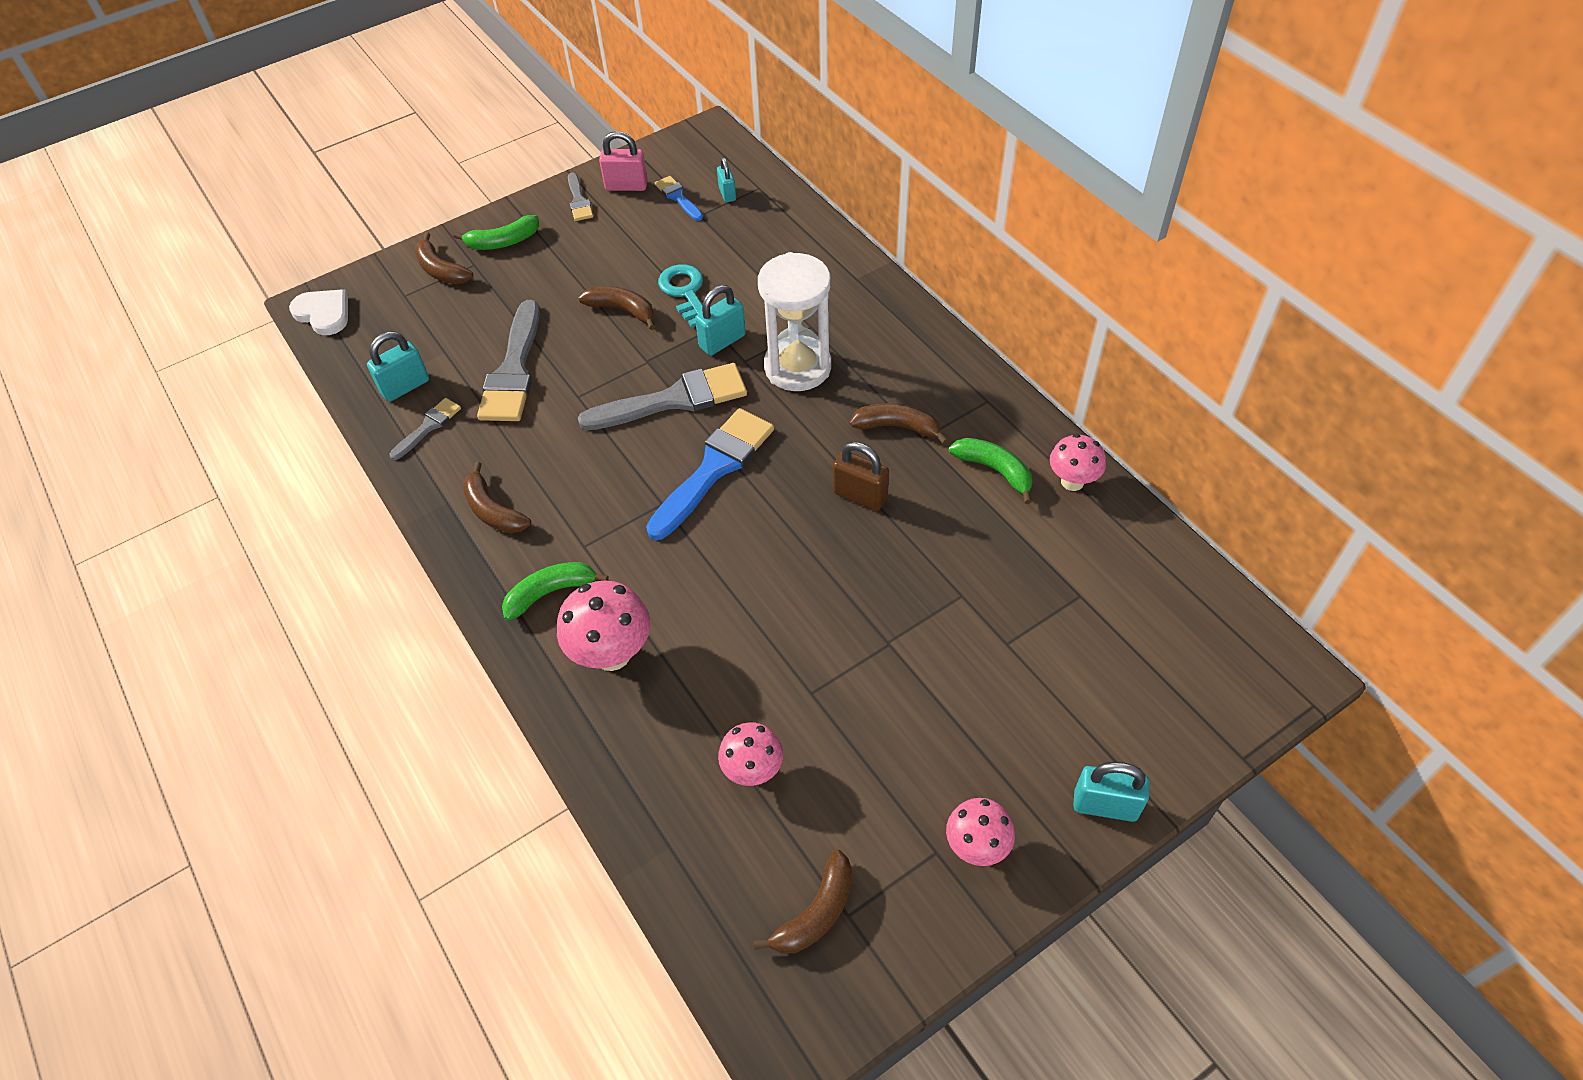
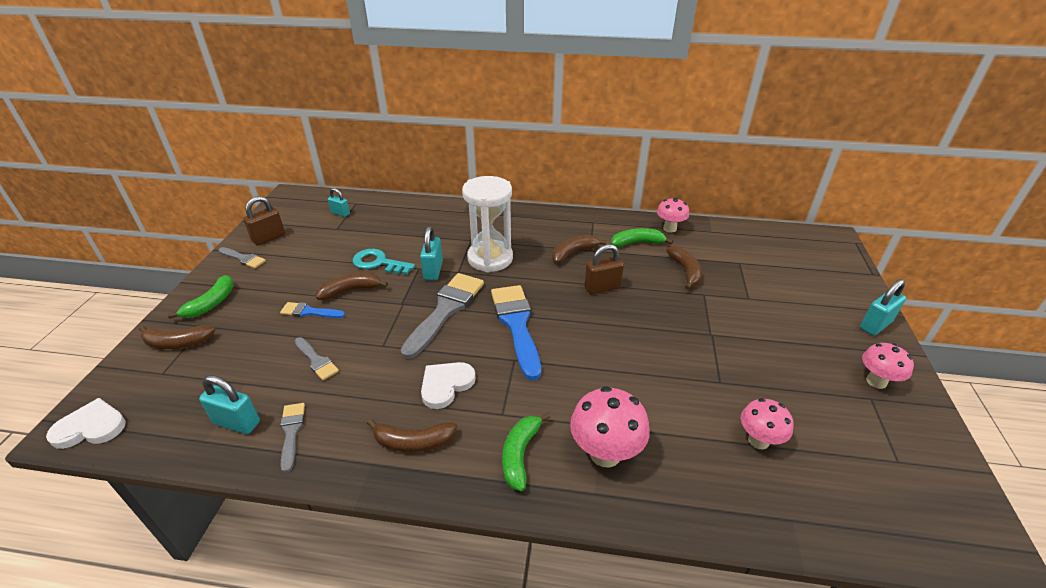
camera: 50 degrees left, 15 degrees down
(405, 387) = (237, 423): turquoise padlock -> turquoise padlock turned 75 degrees counterclockwise
(513, 370) = (316, 360): grey brush -> grey brush, size x0.51
(577, 480) = (446, 385): none -> white heart
(626, 186) = (268, 238): pink padlock -> brown padlock
(678, 197) = (311, 228): blue brush -> blue brush (309, 312)
(816, 913) = (889, 475): brown banana -> brown banana (685, 271)

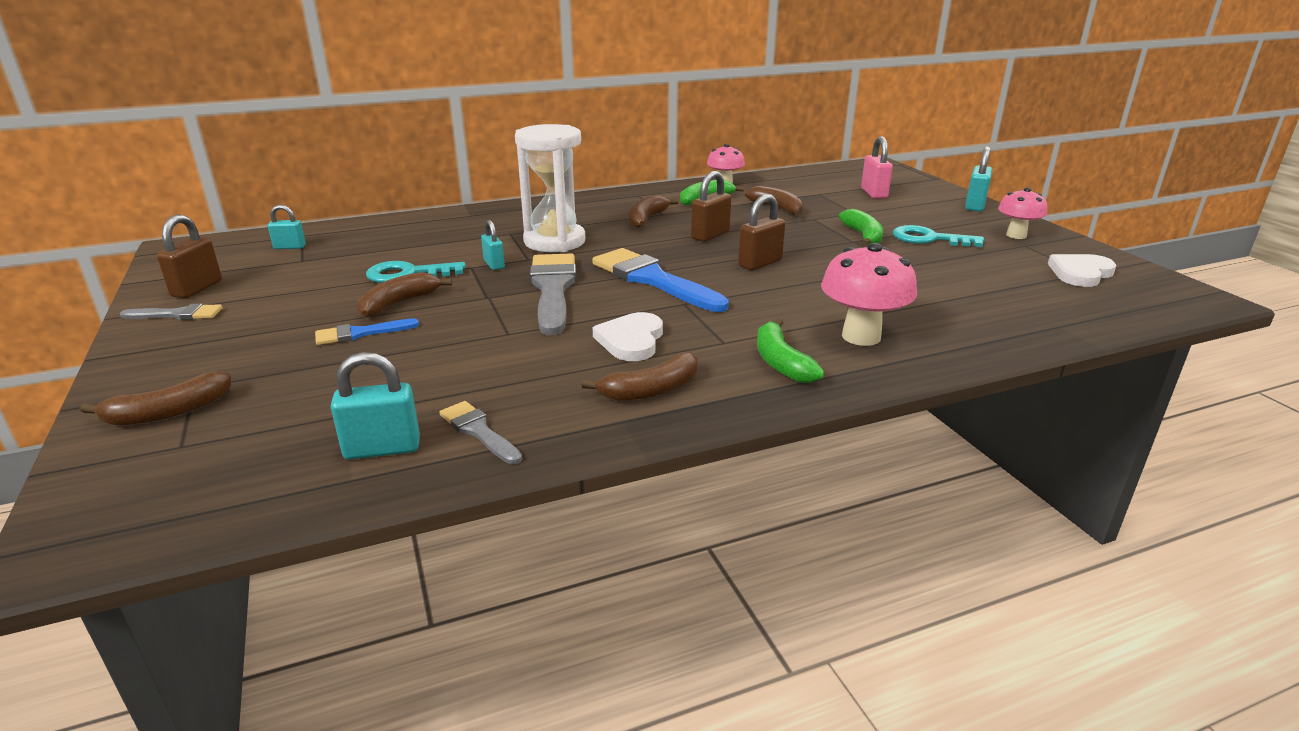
camera: 30 degrees left, 10 degrees down
(90, 427) = (114, 532): white heart -> white heart (1080, 273)
(211, 303) = (179, 364): green banana -> green banana (863, 236)
(316, 360) = (430, 368): grey brush -> none
(433, 271) = (494, 264): turquoise padlock -> turquoise padlock, size x0.65
(609, 335) = (760, 263): none -> brown padlock
(758, 440) = (976, 291): pink mushroom -> none
(783, 356) = (930, 239): none -> turquoise key
(790, 277) = (873, 193): none -> pink padlock

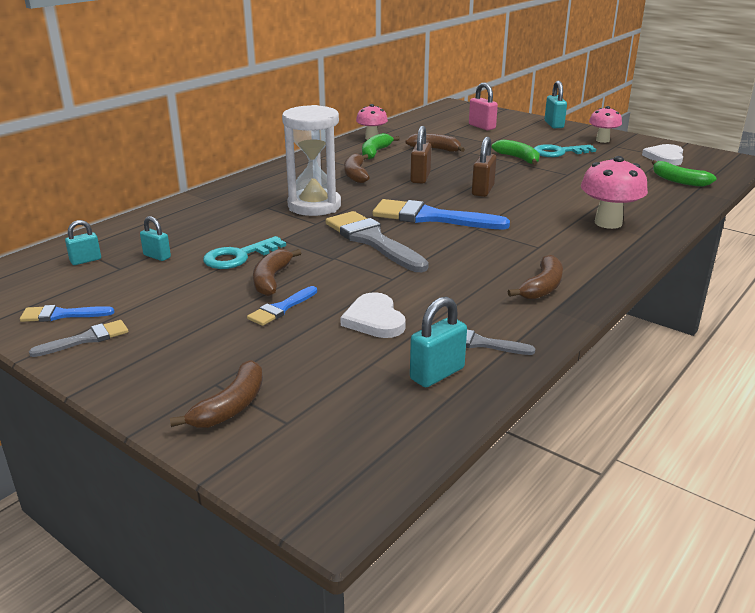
camera: 30 degrees left, 0 degrees up
(197, 289) = (61, 315): brown padlock -> blue brush
(494, 264) = (297, 233): turquoise padlock -> turquoise padlock (157, 256)
(631, 340) = (481, 261): white heart -> white heart (374, 319)
(781, 362) = (588, 250): green banana -> green banana (678, 181)

